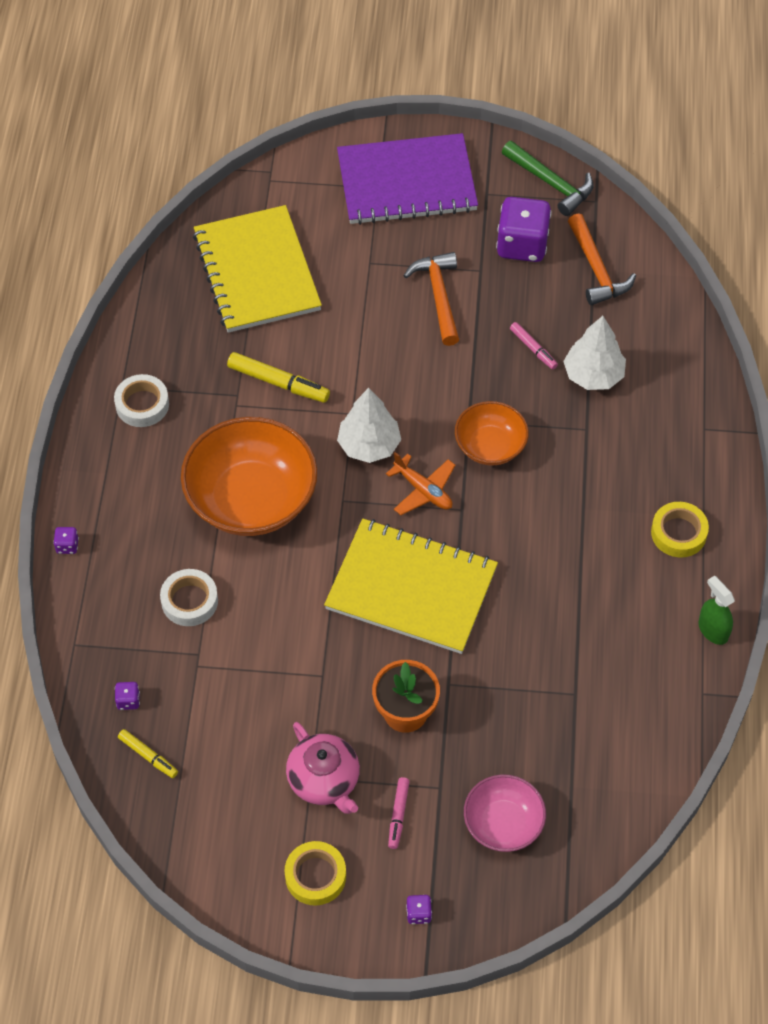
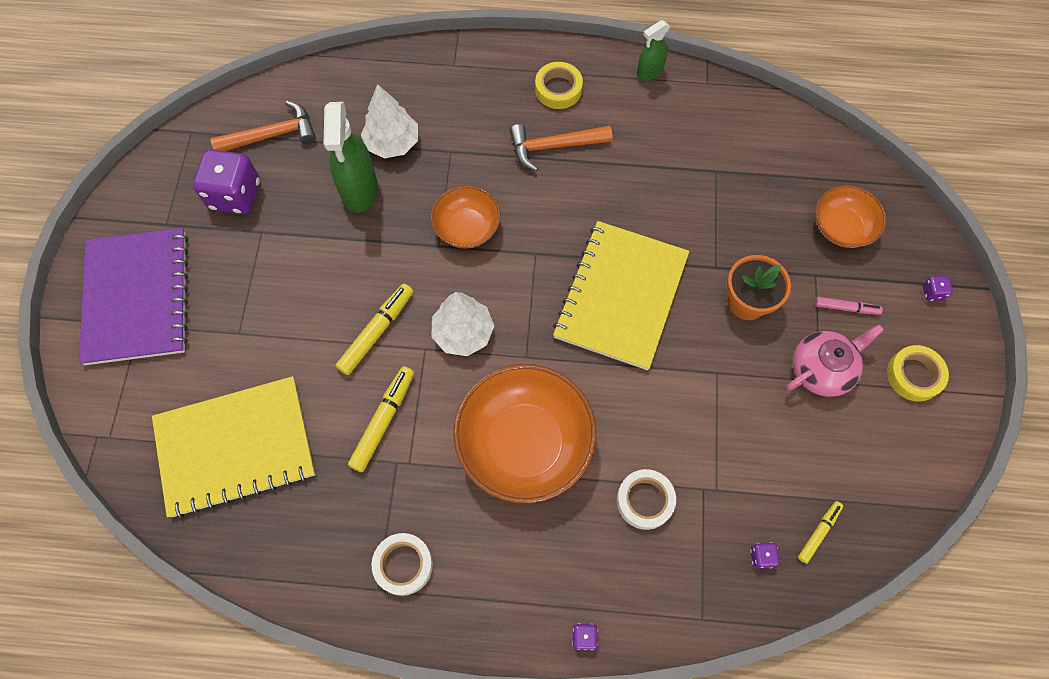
camera: 90 degrees left, 10 degrees up
(370, 372) = (376, 332): none -> yellow marker
(423, 490) = (515, 285): orange plane -> none
(438, 296) = (289, 269): orange hammer -> orange hammer (553, 147)
(503, 824) = (841, 227): pink bowl -> orange bowl
(533, 349) = (359, 189): pink marker -> green spray bottle
(551, 183) = (162, 168): green hammer -> none

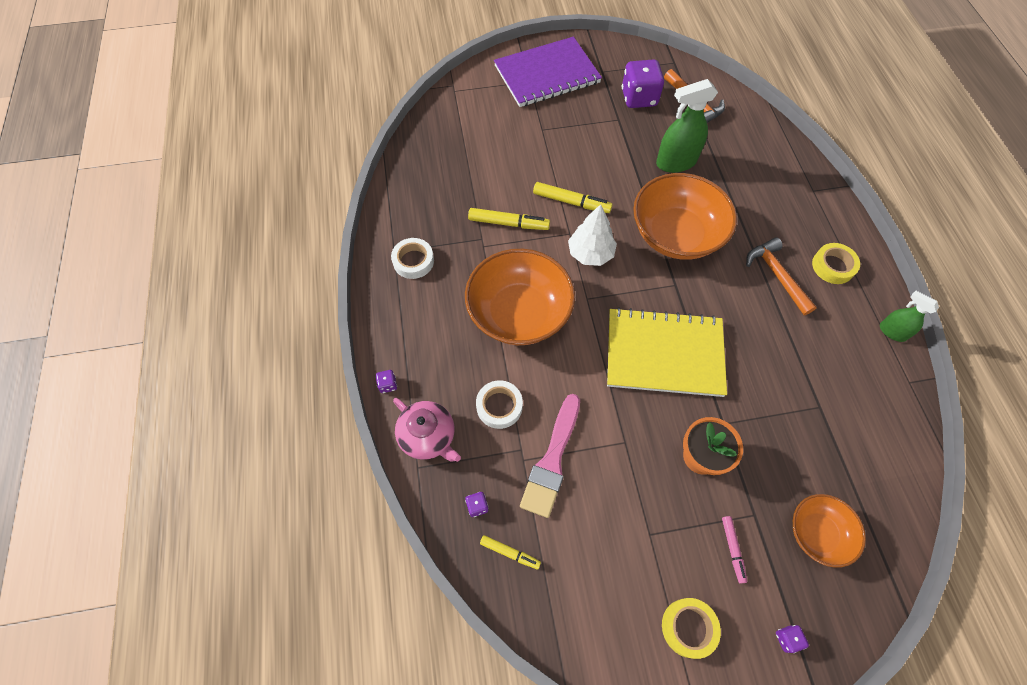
camera: 75 degrees right, 5 degrees down
(235, 447) = (466, 151): yellow notebook -> none
(392, 143) = (723, 171): white tree -> none
(467, 228) = (676, 235): orange bowl -> orange bowl, size x1.80
(723, 457) = (552, 460): none -> pink brush
(822, 369) = (661, 534): pink teapot -> pink teapot (428, 436)

